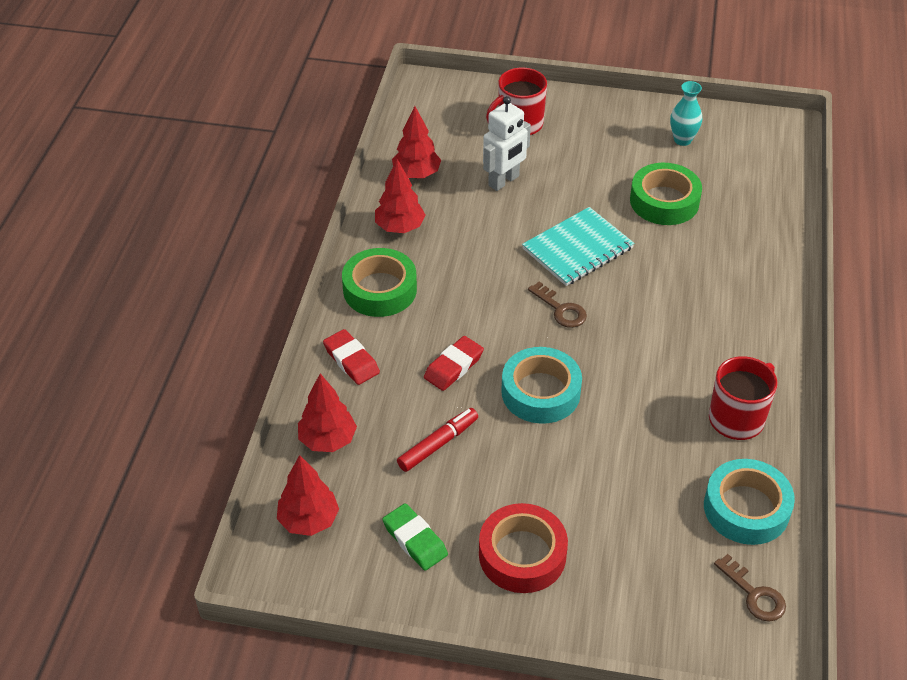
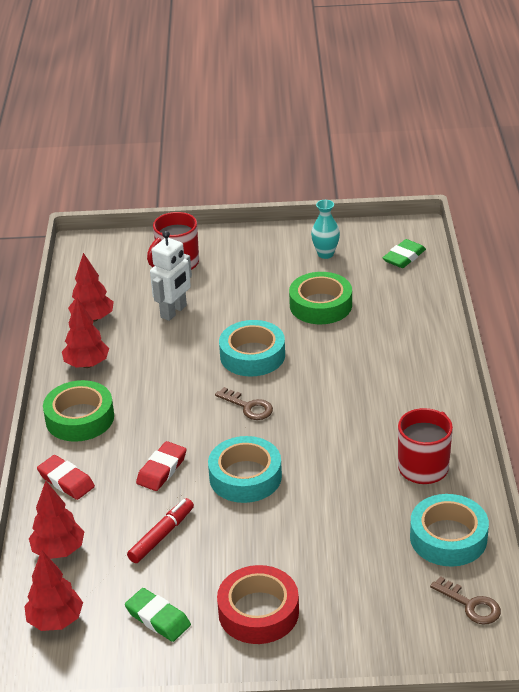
camera: 10 degrees left, 10 degrees down
(577, 248) = (252, 355): turquoise notebook -> turquoise tape
(768, 158) = (404, 257): none -> green eraser

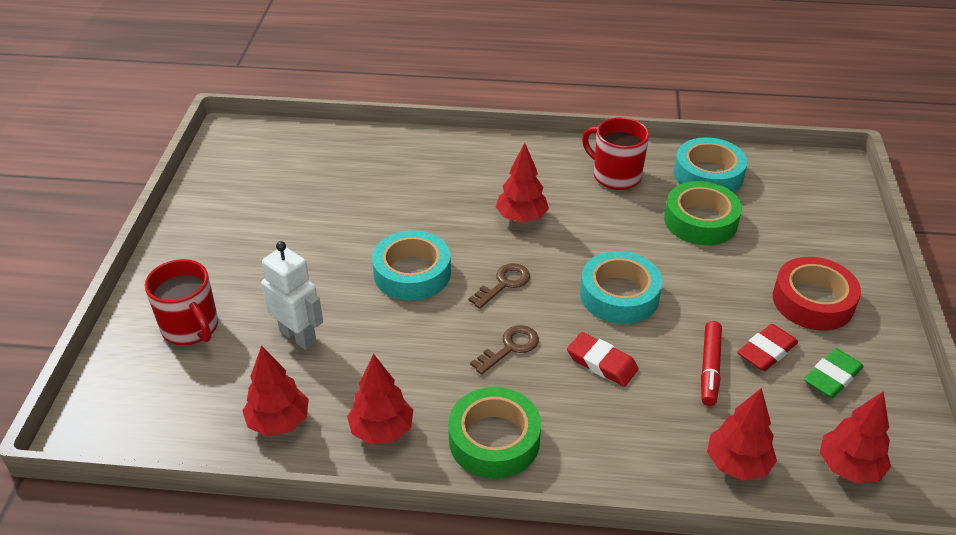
camera: 85 degrees left, 5 degrees up
(66, 481) = (614, 456): red eraser -> red eraser (766, 351)
(161, 535) = (710, 368): red marker -> red marker turned 120 degrees counterclockwise
(320, 305) = (338, 212): green tape -> green tape (700, 221)
(325, 254) = (240, 199): turquoise vase -> none
(340, 409) = (521, 218): none -> red tree
(404, 257) = (277, 145): green eraser -> none
(471, 605) = (787, 174): brown key -> brown key (510, 347)

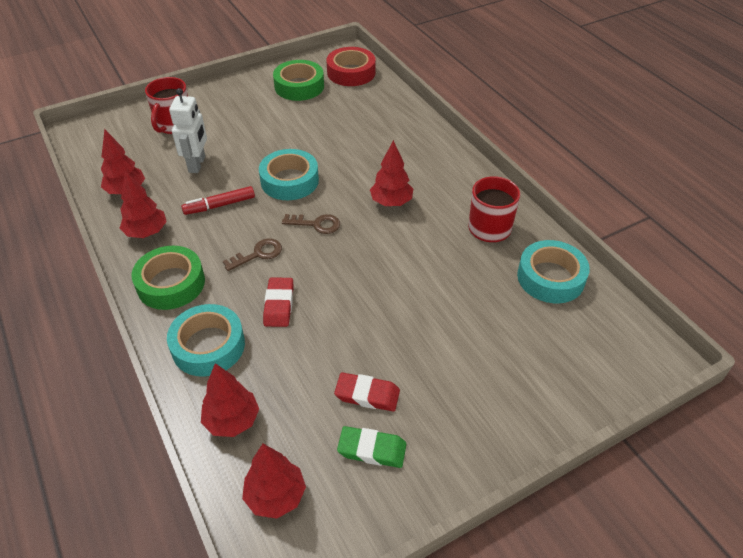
camera: 55 degrees right, 5 degrees up
(510, 347) = (258, 254): brown key -> brown key turned 45 degrees counterclockwise
(619, 295) = (356, 285): turquoise tape -> turquoise tape (208, 346)
(700, 221) = (486, 296): green tape -> green tape (299, 86)
(710, 368) = (320, 366): red marker -> red marker (219, 205)
(813, 301) = (455, 404): red tape -> red tape (351, 72)

